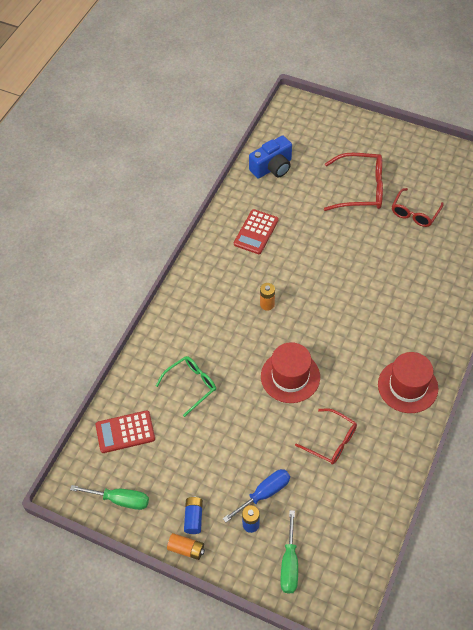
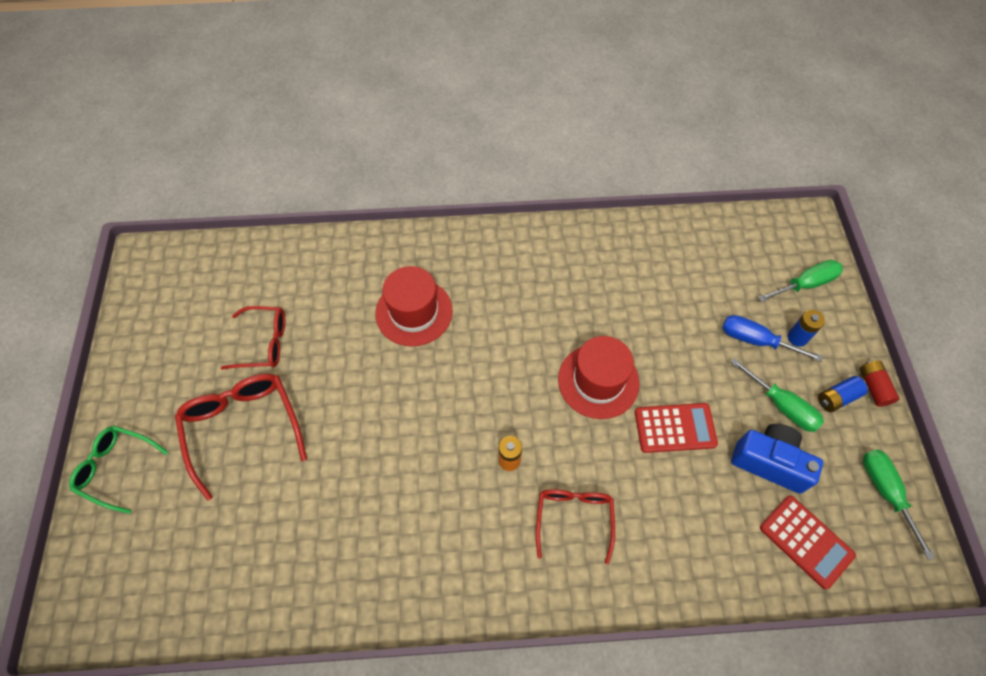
camera: 120 degrees left, 5 degrees up
(186, 549) = (873, 387): orange battery -> red battery
(191, 385) = (687, 494): green glasses -> green glasses (116, 468)
(210, 477) = (782, 406): none -> green screwdriver
(256, 232) = (389, 540): red calculator -> red calculator (675, 428)
(272, 167) = (242, 583): blue camera -> blue camera (769, 462)
(331, 441) = (649, 303): red glasses -> red glasses (574, 518)
(407, 386) = (534, 258): red hat -> red hat (414, 312)

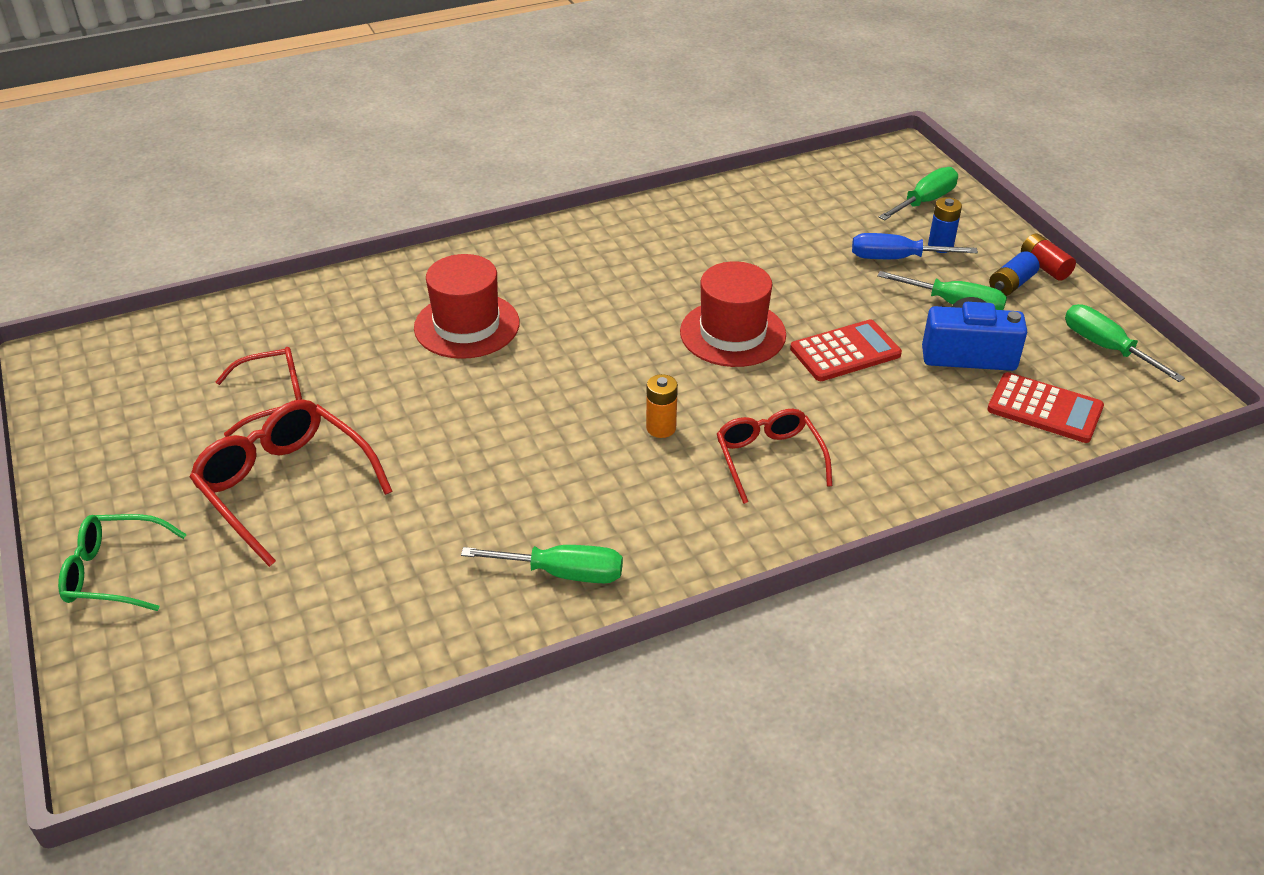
camera: 20 degrees left, 20 degrees down
(390, 576) = (563, 573): none -> green screwdriver

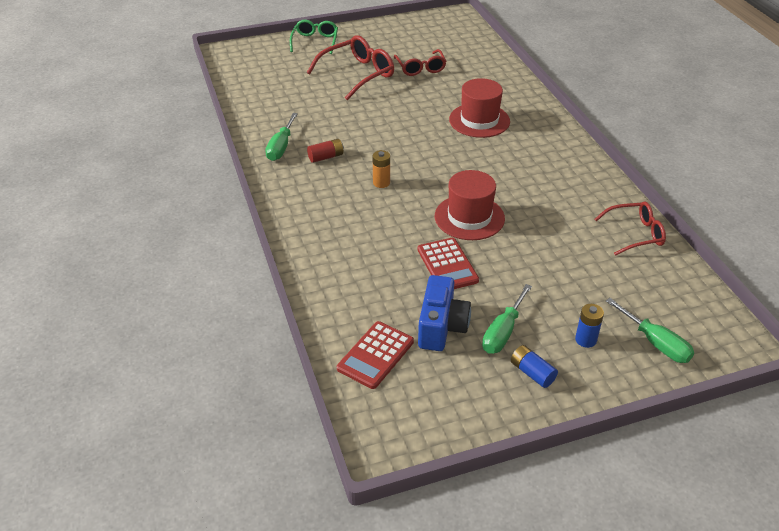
camera: 95 degrees right, 0 degrees up
(769, 459) = (348, 220): red glasses -> red glasses (635, 234)
(896, 258) = (564, 309): blue screwdriver -> none
(1044, 267) = (560, 402): red battery -> red battery (326, 157)
(1105, 347) = (445, 412): green screwdriver -> none

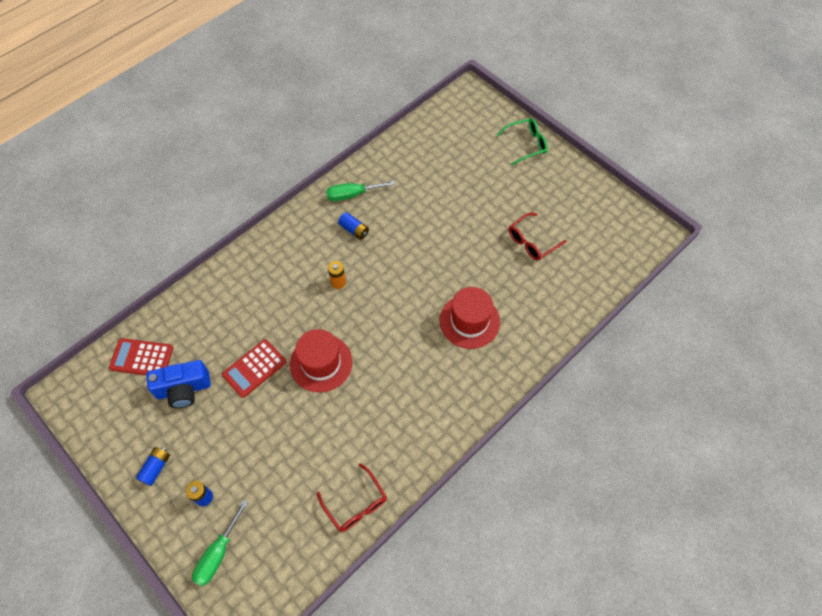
camera: 65 degrees right, 20 degrees up
(326, 157) = (354, 230): red battery -> blue battery
(358, 74) = (490, 199): red glasses -> none
(503, 332) = (192, 434): green screwdriver -> none

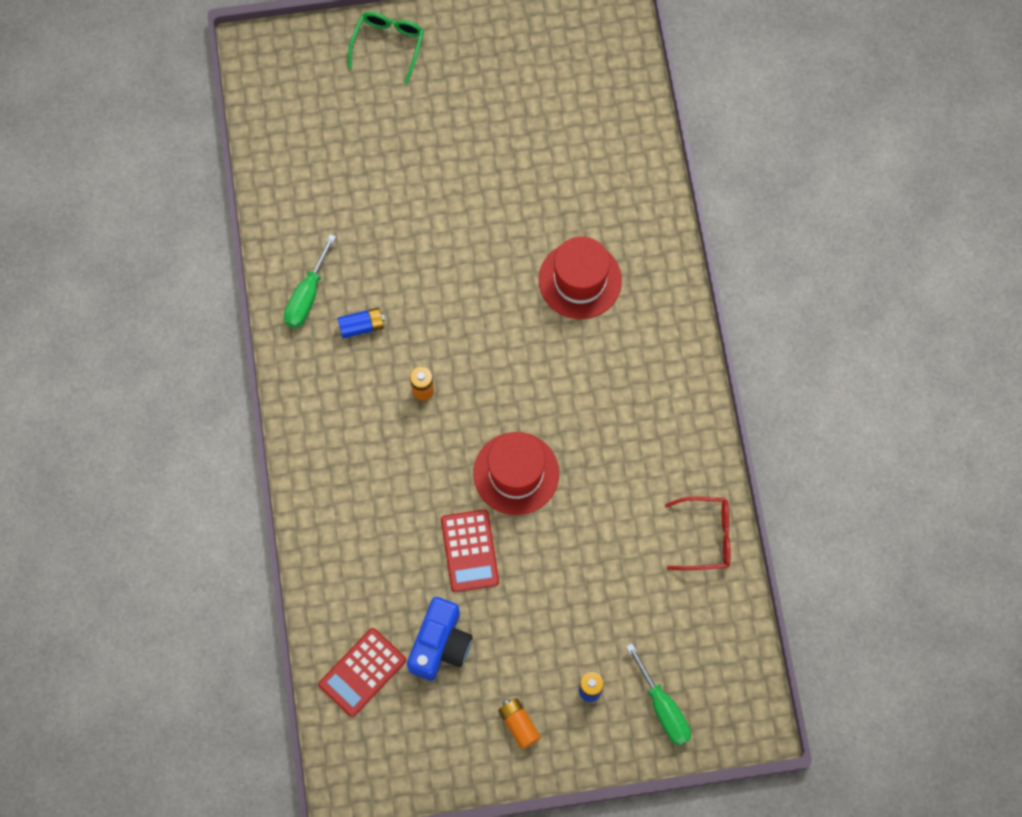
camera: 55 degrees left, 10 degrees up
(156, 468) = (519, 724): blue battery -> orange battery
(532, 242) = (529, 141): red glasses -> none

